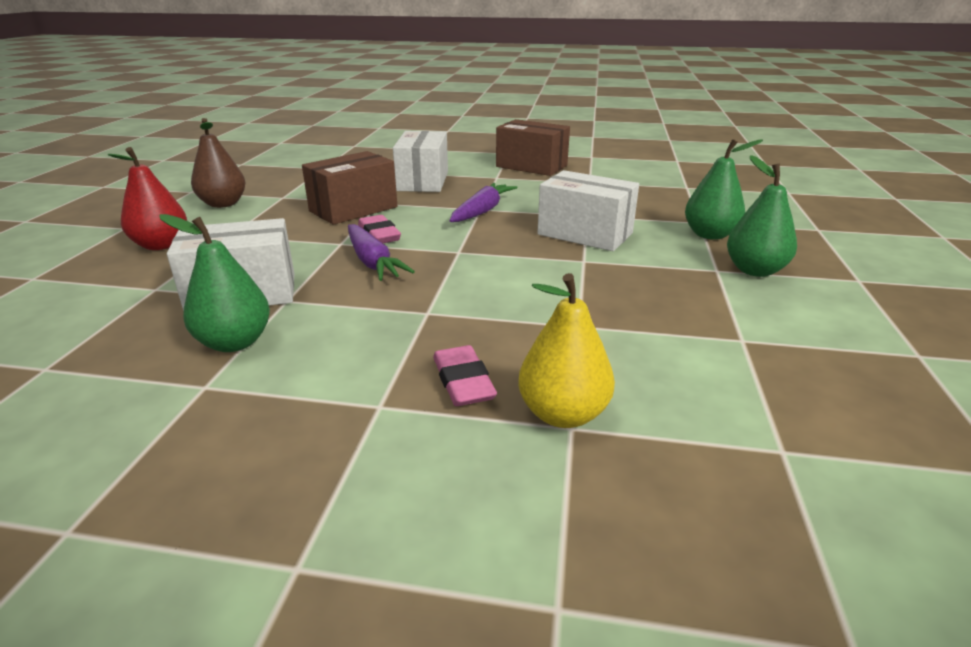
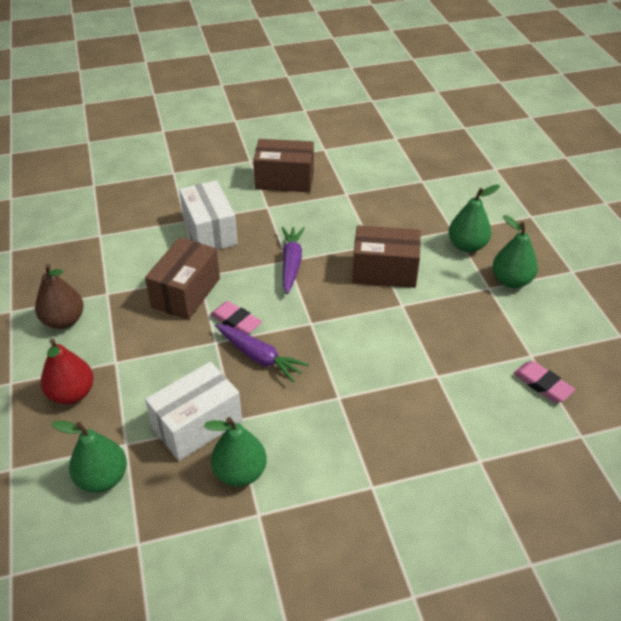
camera: 25 degrees left, 15 degrees up
(95, 306) = (102, 478): none -> green pear
(463, 381) = (403, 450): pink eraser -> pink eraser (542, 384)
(563, 414) = (470, 453): yellow pear -> none
(585, 234) = (384, 271): white box -> brown box

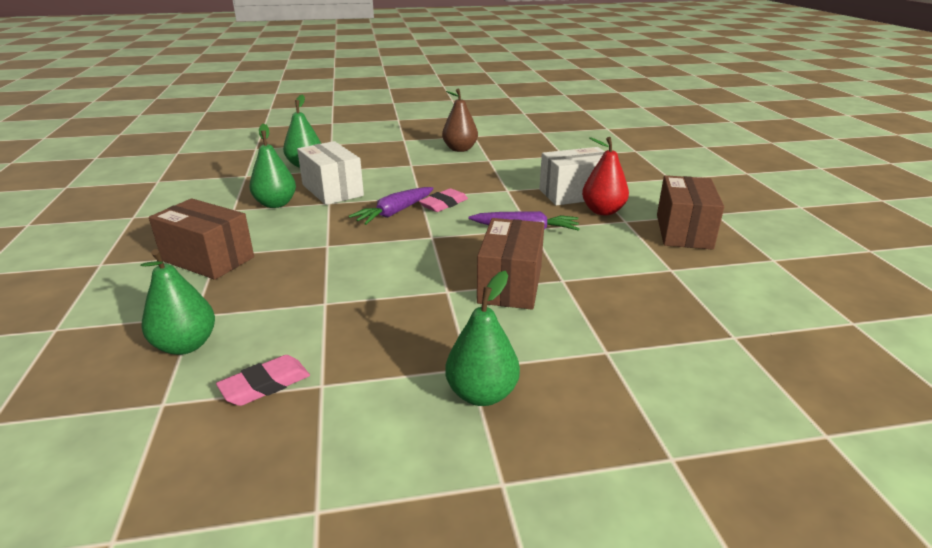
camera: 95 degrees right, 15 degrees down
(72, 394) = (385, 154): red pear -> red pear (603, 211)
(186, 293) = (485, 185): brown box -> brown box (208, 259)
(467, 246) = (568, 360): green pear -> green pear (186, 345)

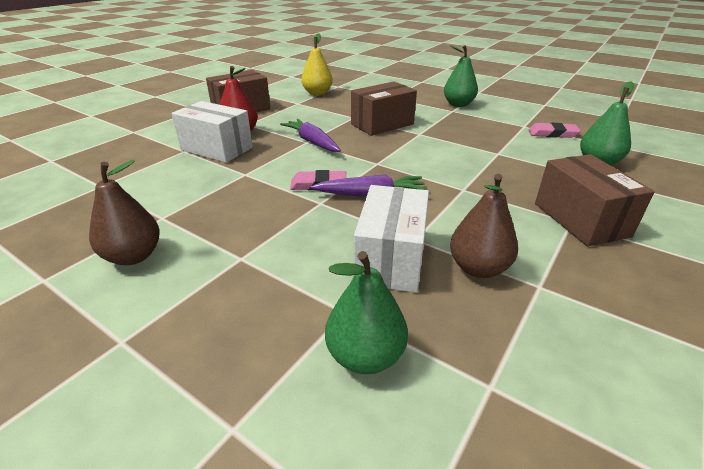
camera: 135 degrees left, 5 degrees up
(276, 204) = (478, 268): green pear -> brown pear
(704, 300) = (317, 93): none -> yellow pear

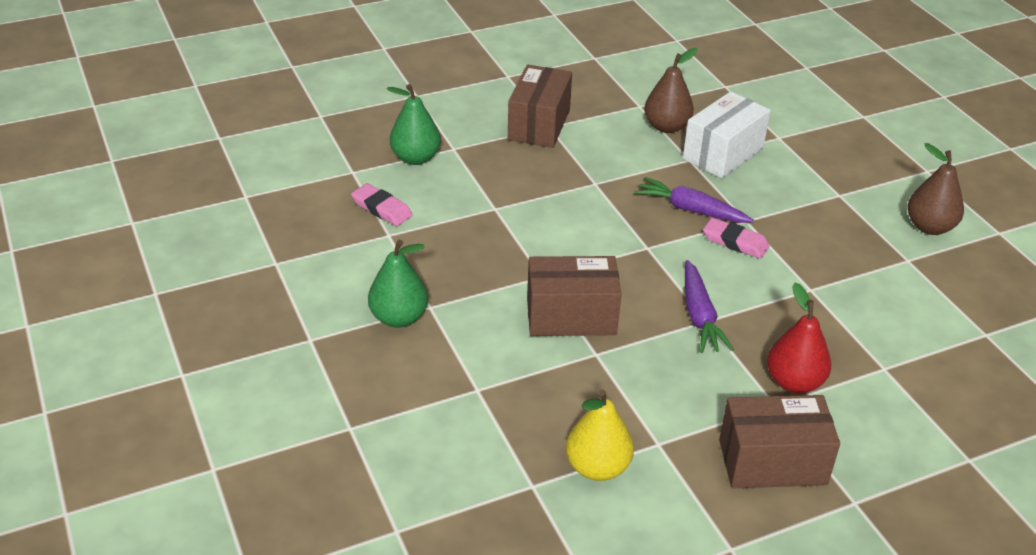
camera: 150 degrees left, 5 degrees up
(217, 149) = (837, 353): white box -> none
(365, 356) = (781, 116): green pear -> none

